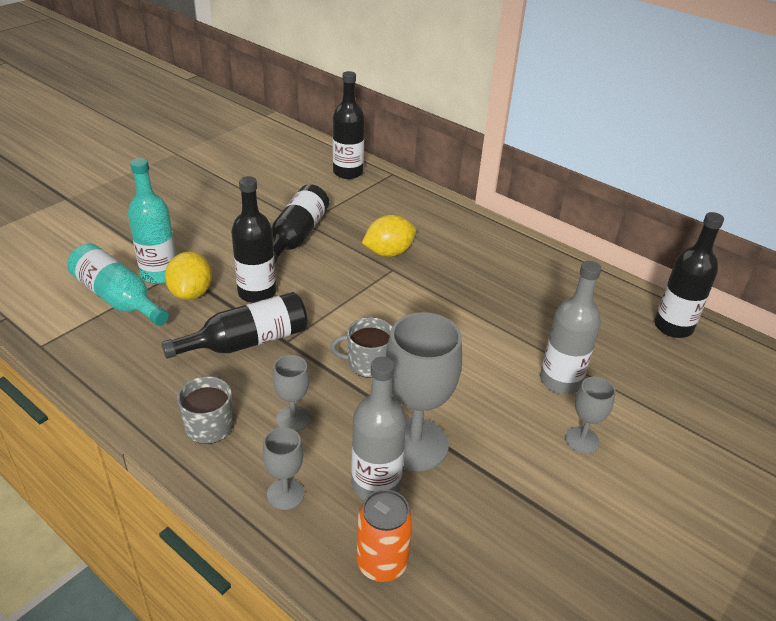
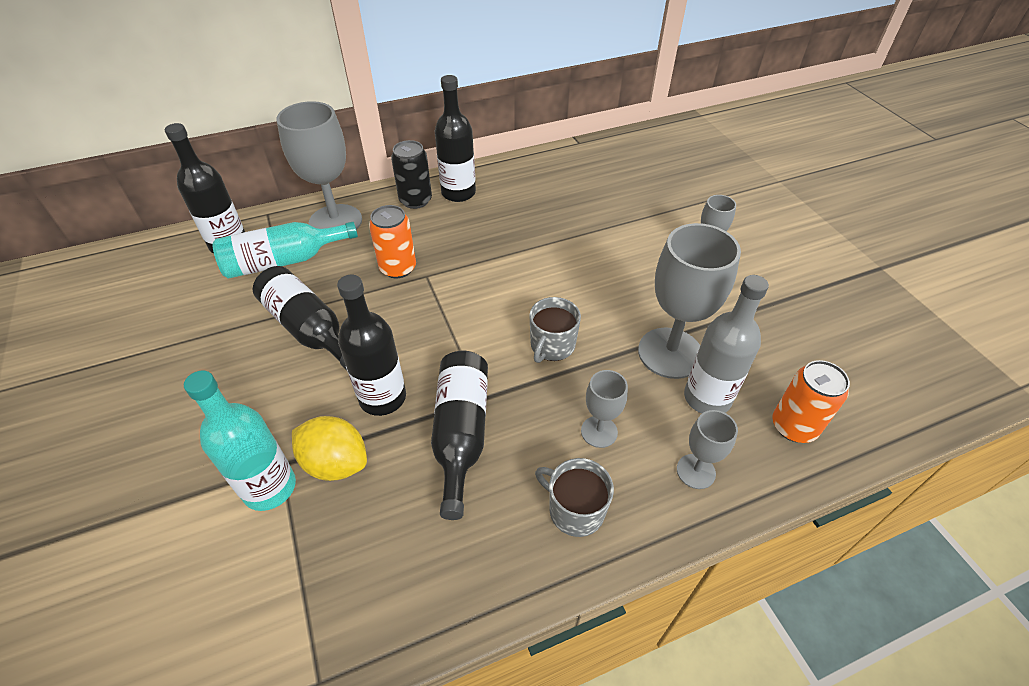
camera: 60 degrees left, 10 degrees up
(118, 298) = (284, 552): turquoise bottle -> turquoise bottle (283, 261)
(388, 252) = (398, 268): yellow lemon -> orange can
(412, 205) = (335, 221): none -> grey goblet
(475, 232) = (415, 200): none -> black can
(560, 381) = (638, 236): grey bottle -> none
(673, 327) = (611, 154): black bottle -> black bottle (458, 193)

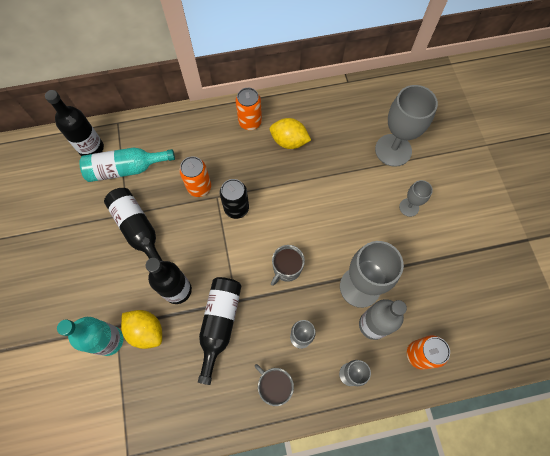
camera: 10 degrees right, 20 degrees up
(335, 221) = (162, 137): grey goblet -> grey goblet (393, 150)
(415, 200) = (219, 125): black can -> black can (236, 208)
(458, 193) = (250, 122): black bottle -> orange can
(517, 206) = (289, 141): none -> yellow lemon

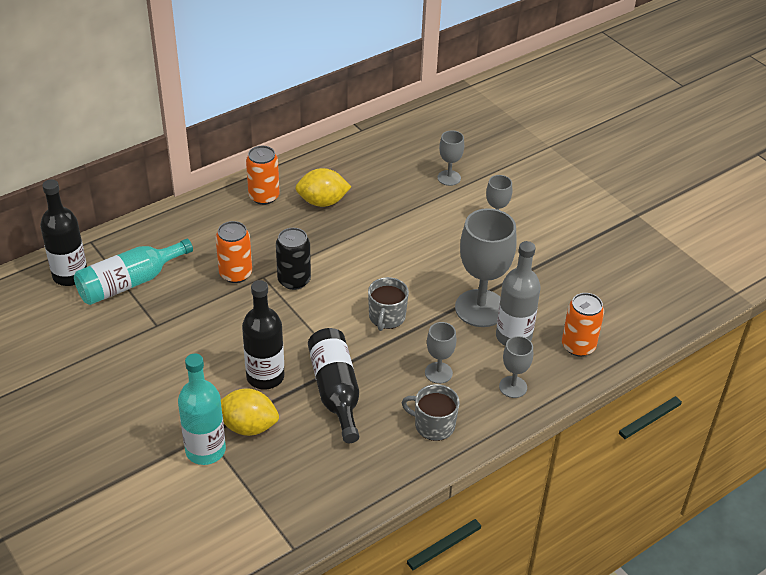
camera: 25 degrees left, 25 degrees down
(138, 229) = (180, 335): black bottle -> none
(393, 150) = (449, 178): grey goblet -> grey goblet, size x0.51

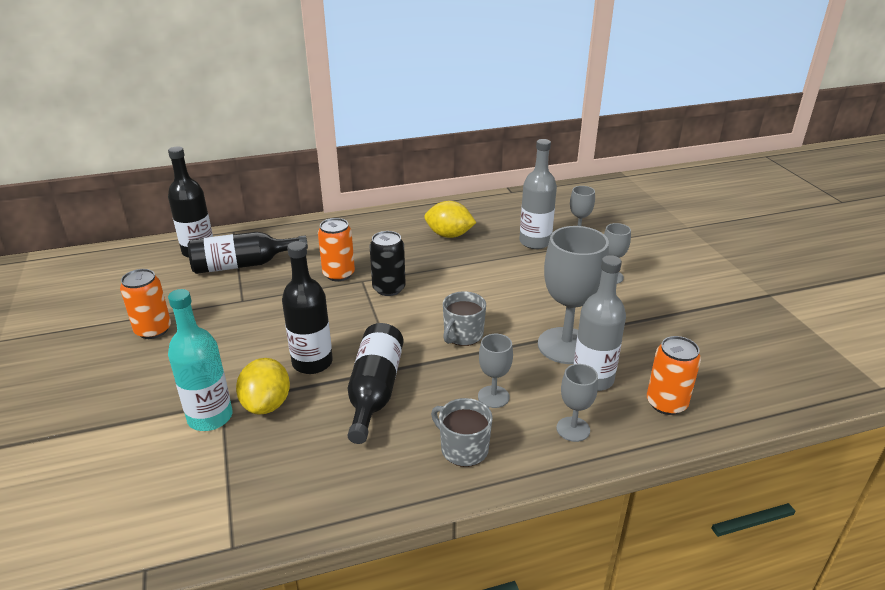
camera: 20 degrees right, 10 degrees down
(129, 283) = (242, 265): turquoise bottle -> black bottle
(248, 426) = (267, 404): yellow lemon -> yellow lemon turned 60 degrees clockwise
(264, 196) = (399, 223): orange can -> orange can (153, 330)
(410, 194) = (535, 242): none -> grey bottle

